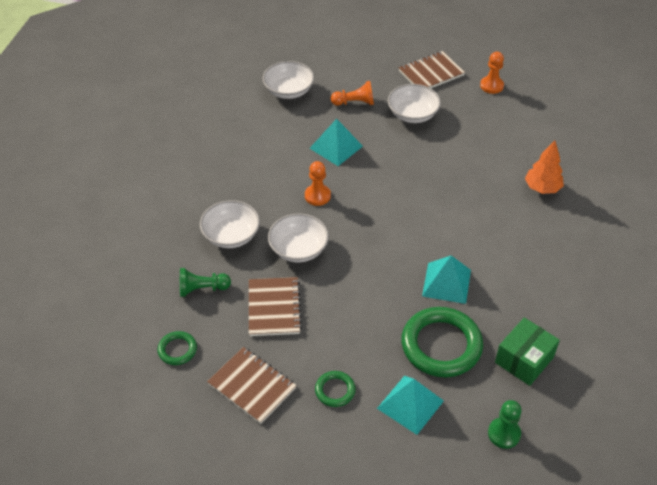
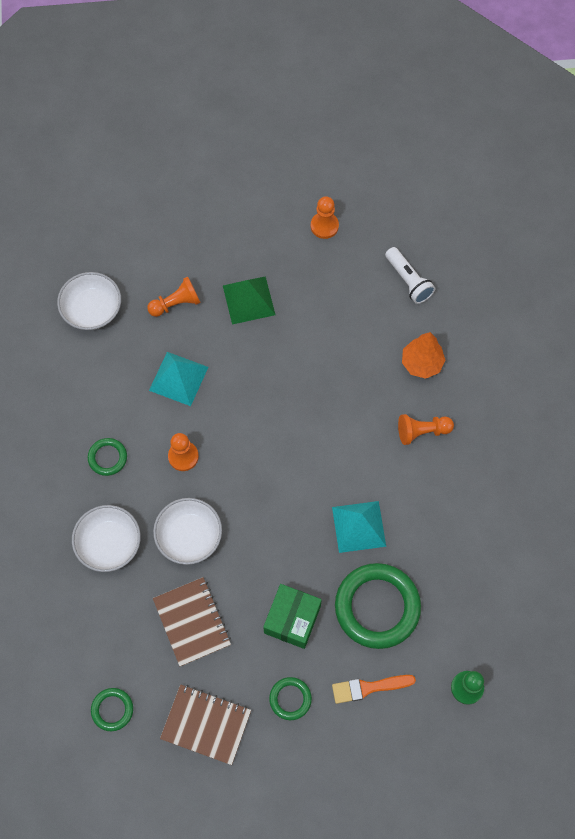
camera: 20 degrees left, 20 degrees up
(202, 289) = (106, 625): green pawn -> none
(257, 180) = (107, 458): none -> green ring
(410, 404) = (368, 687): turquoise pyramid -> orange brush
(412, 114) = (248, 300): white bowl -> green pyramid
(431, 73) = (249, 228): brown notebook -> none
(524, 360) = (462, 595): green box -> green box (292, 619)
(527, 233) = (422, 431): none -> orange pawn
(549, 134) = (408, 281): none -> white flashlight

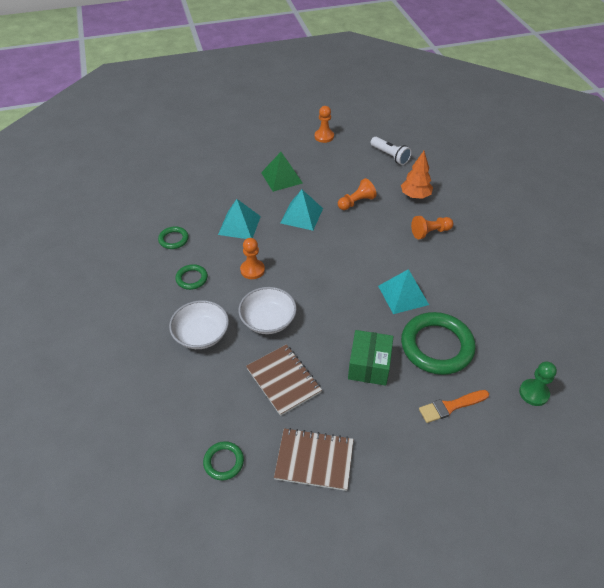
camera: 10 degrees left, 20 degrees down
(92, 309) = (167, 195): white bowl -> none
(176, 303) = (229, 185): orange pawn -> orange pawn (356, 202)
(262, 374) = (301, 215): none -> turquoise pyramid
(290, 699) = (385, 426): green ring -> green ring (173, 239)

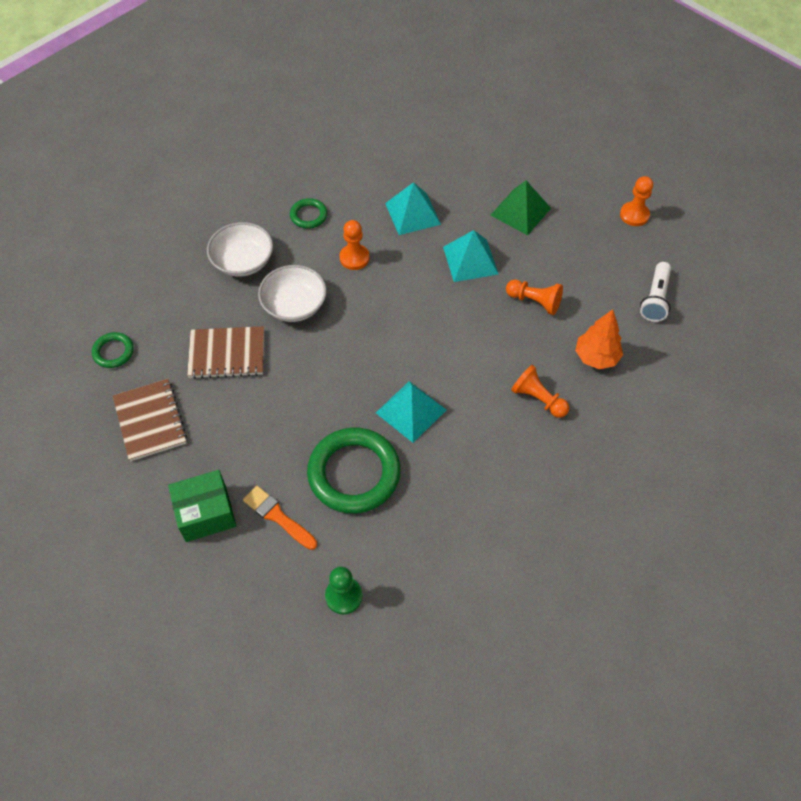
camera: 60 degrees right, 10 degrees up
(173, 239) = (351, 172): green ring -> none
(283, 380) = (227, 354): brown notebook -> brown notebook turned 60 degrees clockwise
(369, 365) = (288, 419): green box -> green box (206, 513)

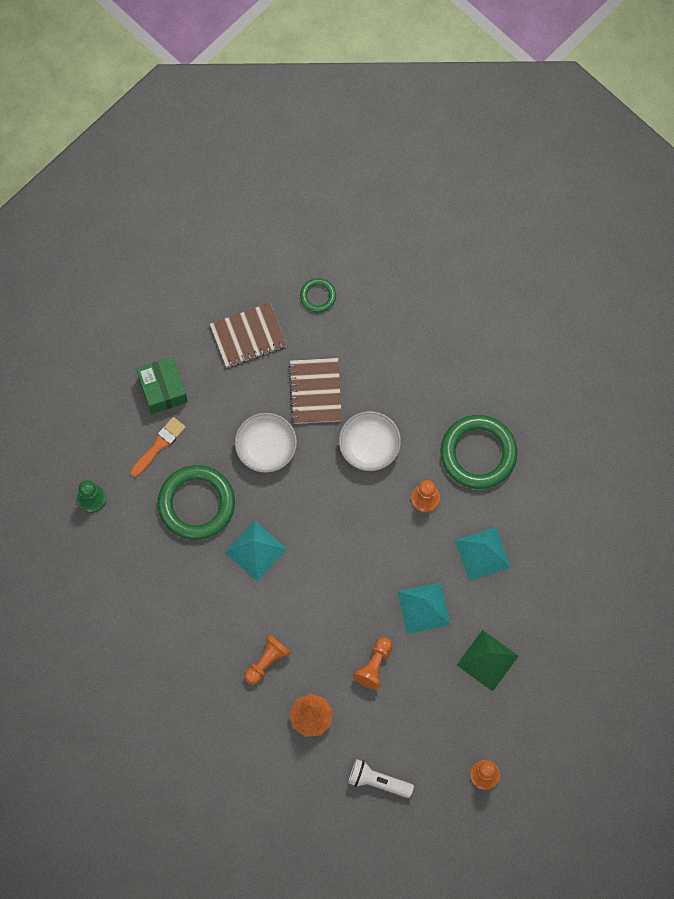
camera: 90 degrees right, 15 degrees up
(243, 261) = (420, 396): white bowl -> white bowl (266, 447)
(308, 215) = (478, 453): green ring -> green ring, size x2.08

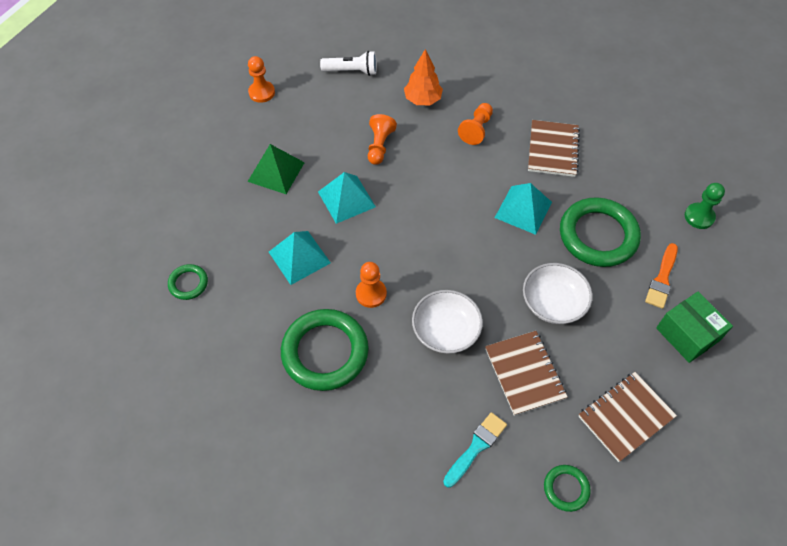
camera: 165 degrees right, 15 degrees down
(198, 614) = (553, 150): none -> brown notebook
(376, 343) = (476, 447): none -> turquoise brush
(589, 552) = (188, 283): none -> green ring

